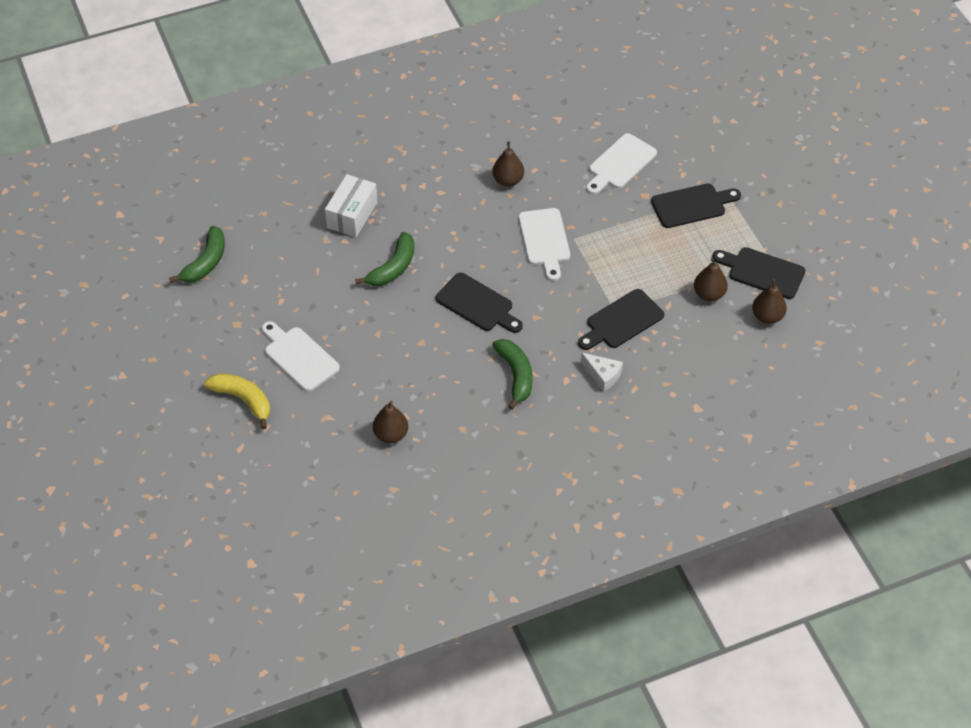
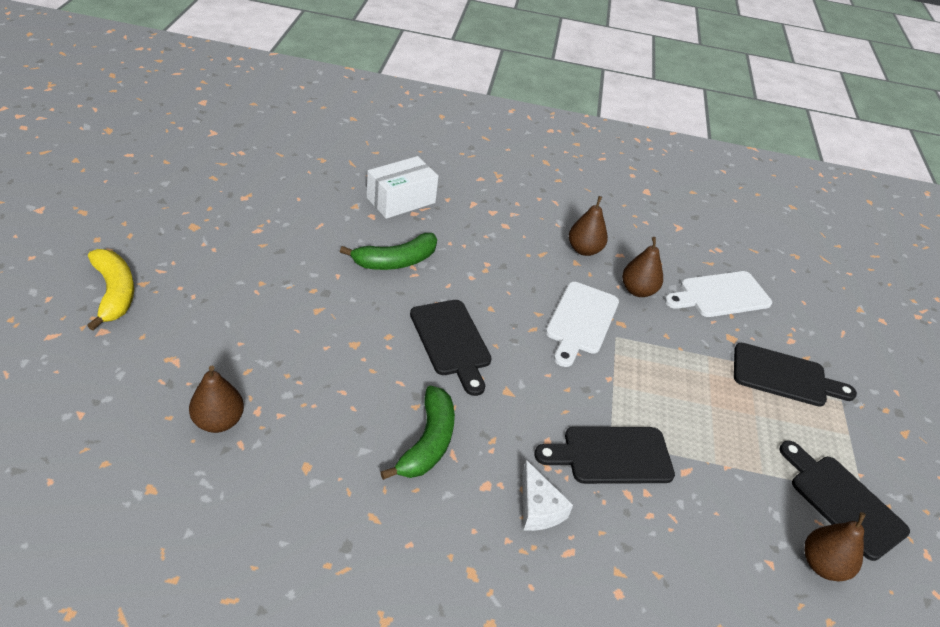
camera: 25 degrees right, 10 degrees down
(206, 262) = (228, 167): green banana -> none
(299, 357) = (215, 286): white cutting board -> none
(709, 294) = (751, 488): brown pear -> brown pear (637, 290)

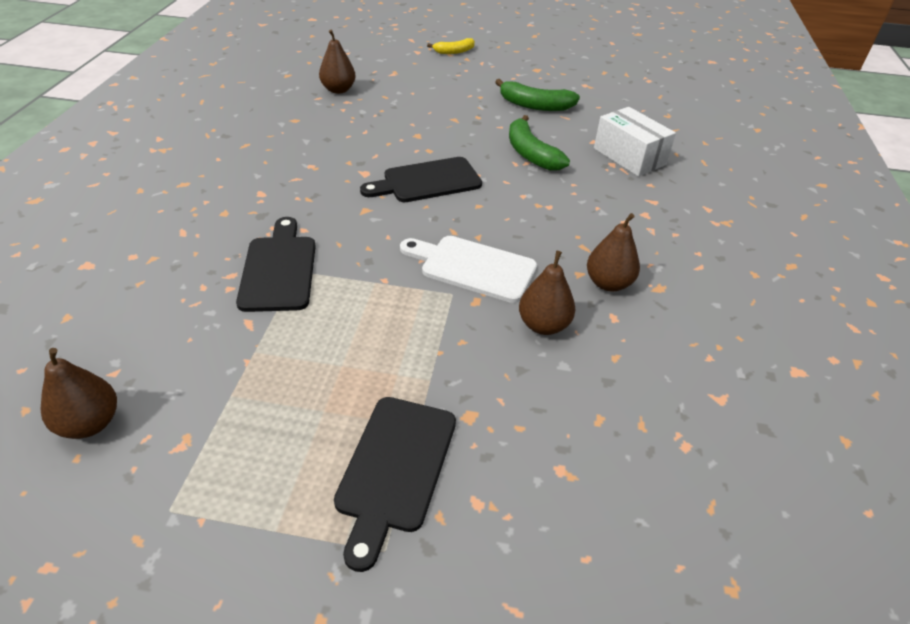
camera: 95 degrees right, 0 degrees up
(114, 293) = (454, 51): yellow banana -> yellow banana, size x0.64
(428, 442) = (310, 167): green banana -> green banana (535, 105)
(538, 508) = (231, 219): white cheese -> none
(721, 295) = (563, 423): white cutting board -> none
(842, 502) = (164, 477): black cutting board -> none

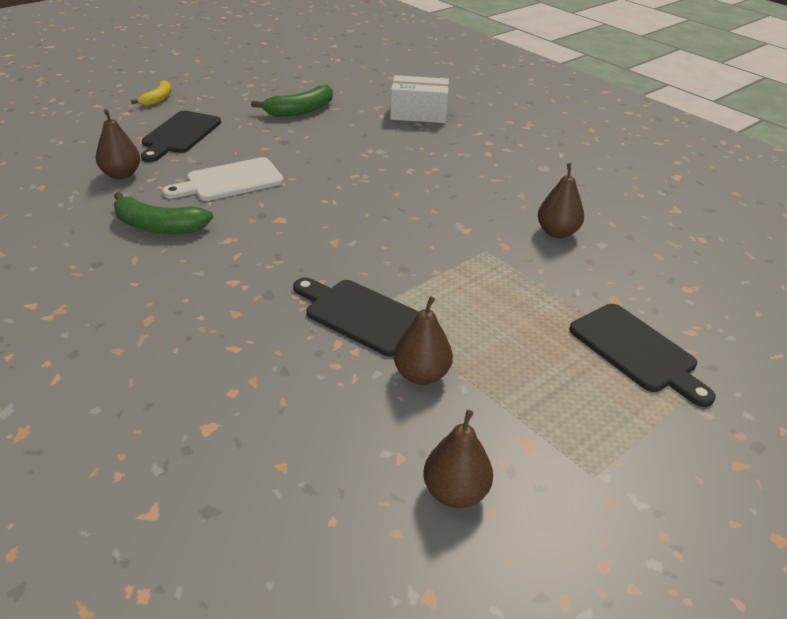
camera: 50 degrees left, 5 degrees down
(427, 181) = (335, 198): black cutting board -> black cutting board (180, 135)
(473, 267) = (467, 229): white cutting board -> white cutting board (230, 181)
(531, 153) = (361, 143): green banana -> green banana (159, 226)
(608, 283) = (542, 190): brown pear -> brown pear (421, 375)

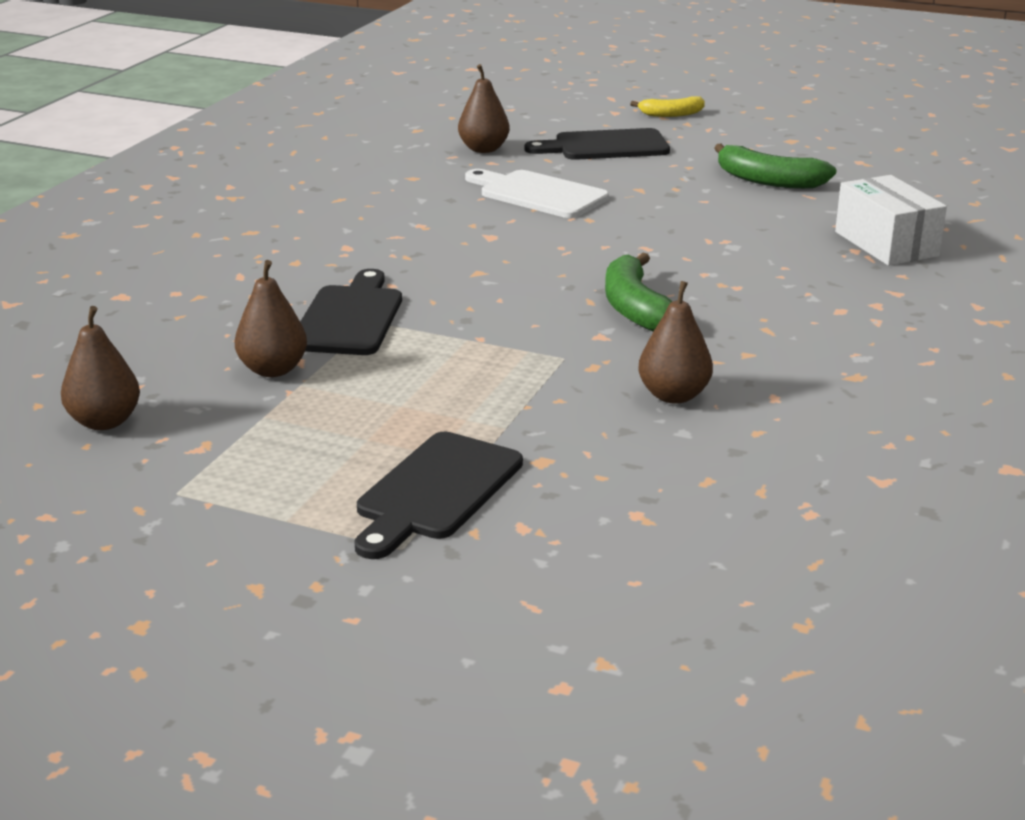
camera: 65 degrees right, 10 degrees down
(159, 226) = (408, 191): green banana -> green banana (635, 308)

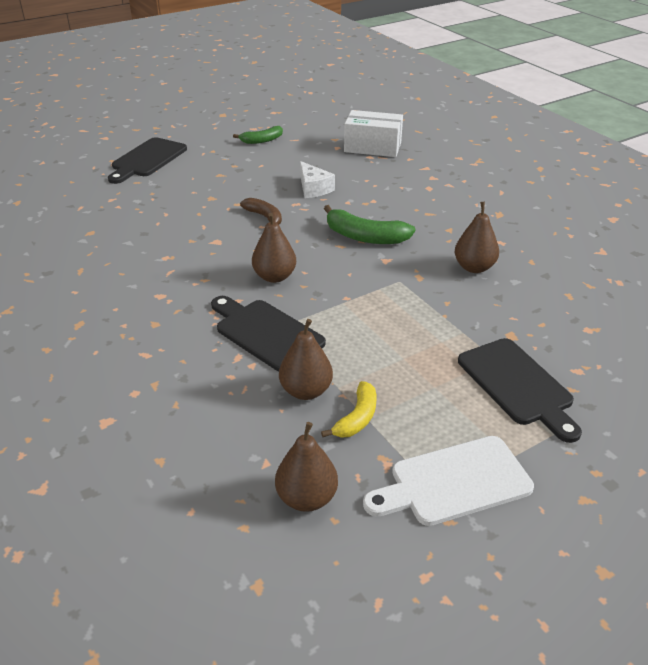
camera: 55 degrees left, 10 degrees up
(483, 149) = (87, 194): brown pear -> brown pear (274, 277)
(538, 194) = (181, 204): white cutting board -> white cutting board (454, 482)
(584, 242) = (264, 217): none -> brown banana
(671, 114) = (136, 126): yellow banana -> yellow banana (357, 418)
(701, 245) = (313, 188): none -> white cheese
(768, 181) = (262, 140): green banana -> green banana, size x0.64

